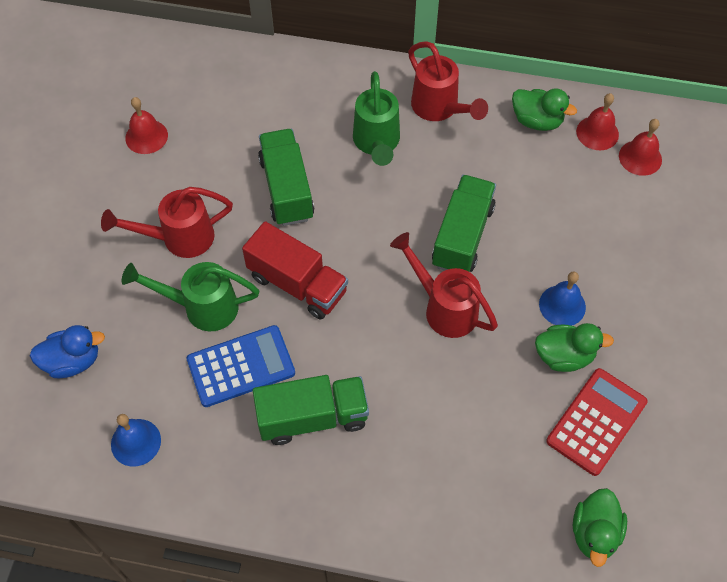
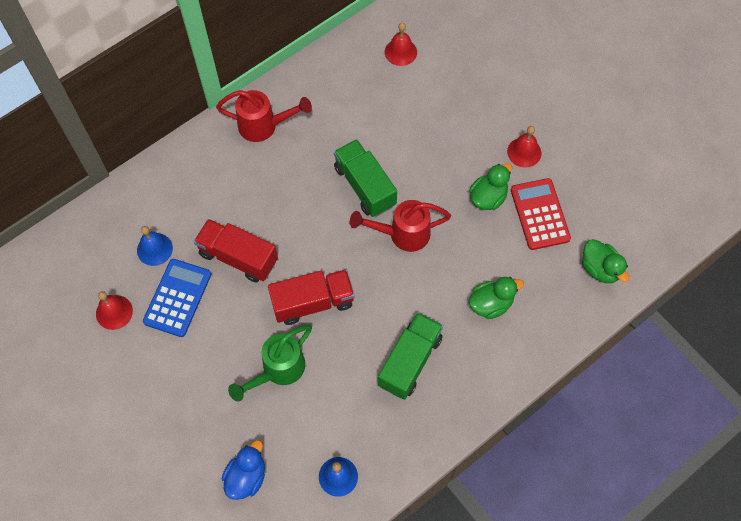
camera: 50 degrees left, 5 degrees up
(178, 238) = (214, 348): red watering can -> none
(241, 366) = (340, 377): blue calculator -> blue calculator (177, 298)
(287, 189) = (238, 257): green truck -> red truck
(377, 143) = (255, 180): green watering can -> none
(537, 121) = (324, 82): green duck -> green duck (491, 304)
(562, 305) = (456, 172): blue bell -> blue bell (154, 249)
(597, 133) = (363, 58): red bell -> red bell (524, 152)

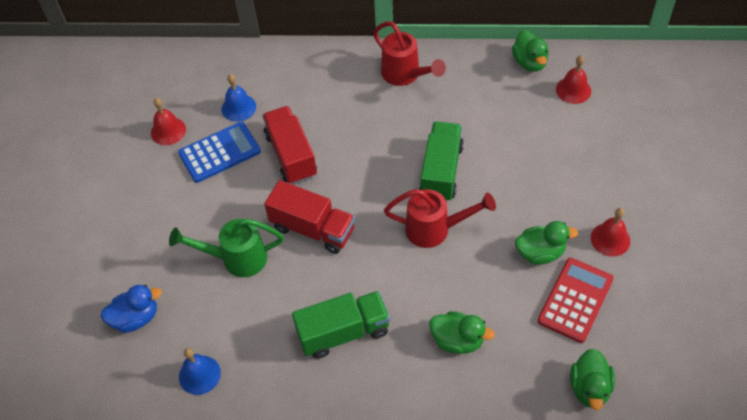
camera: 45 degrees right, 10 degrees down
(349, 50) = (529, 62): none -> green duck
(402, 234) = (435, 229): red watering can -> red watering can turned 150 degrees clockwise

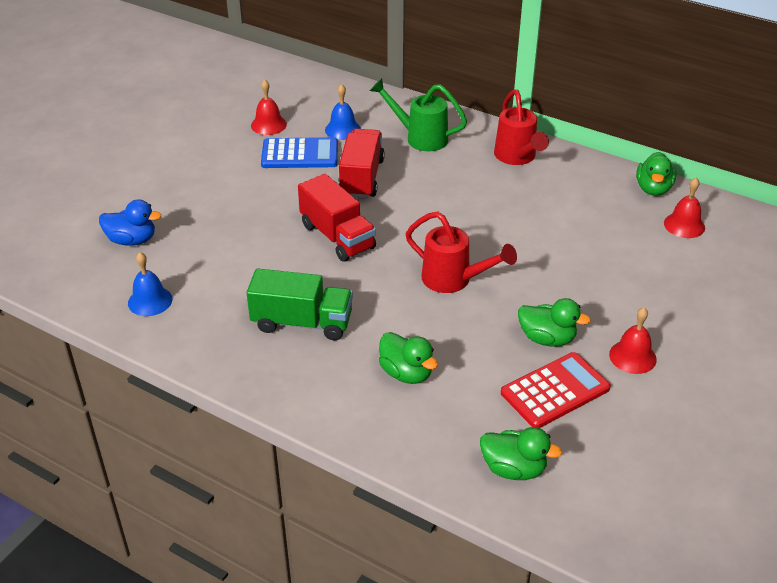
camera: 25 degrees right, 15 degrees down
(236, 259) = (251, 232): green watering can -> green watering can (419, 137)
(441, 171) = (495, 239): green truck -> none
(589, 388) = (513, 469): green duck -> green duck turned 105 degrees counterclockwise

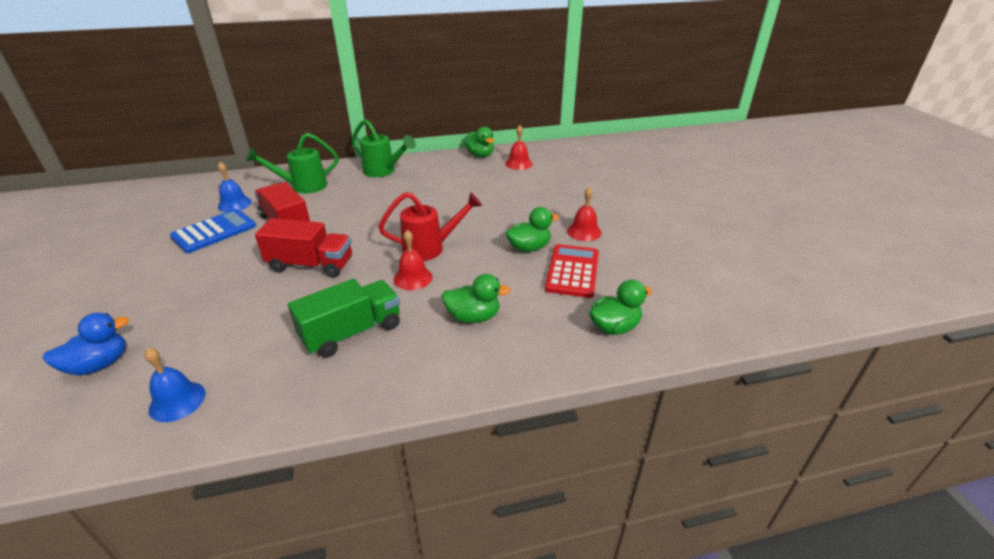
camera: 45 degrees left, 5 degrees down
(268, 125) = (161, 225): red bell -> red bell (413, 278)
(517, 158) = (383, 171): red watering can -> green watering can

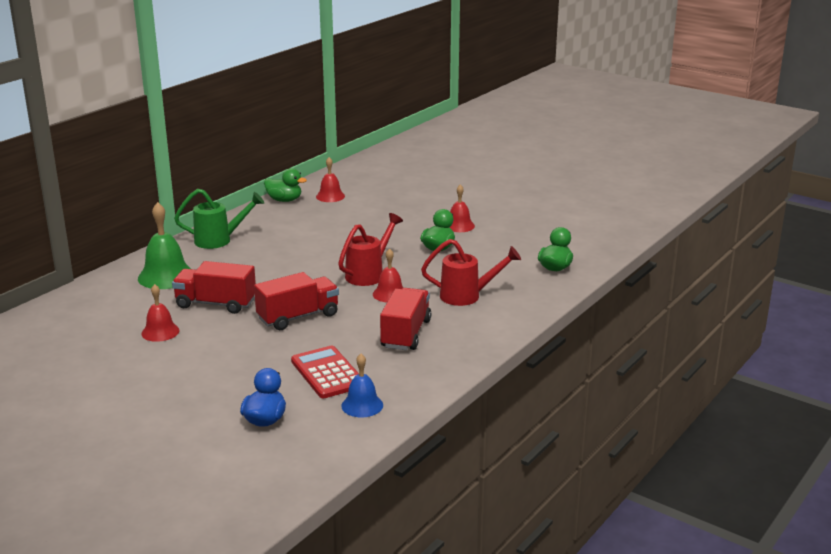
camera: 40 degrees left, 10 degrees down
(214, 231) = (160, 332): blue calculator -> red bell
(234, 204) = (129, 310): blue bell -> none
(302, 186) = (166, 276): green watering can -> green bell
(352, 332) = (406, 334): green truck -> red truck
(473, 317) = (467, 296): green duck -> red watering can
(572, 271) = (488, 250): red calculator -> red calculator (327, 373)

